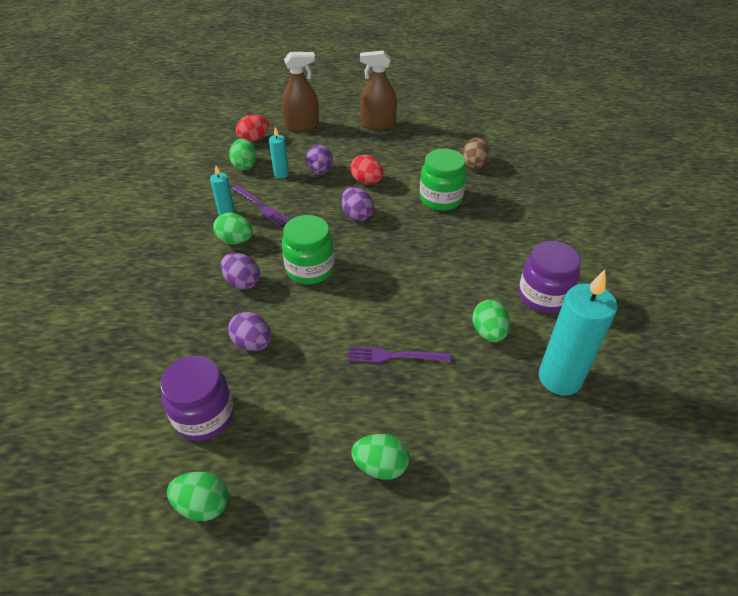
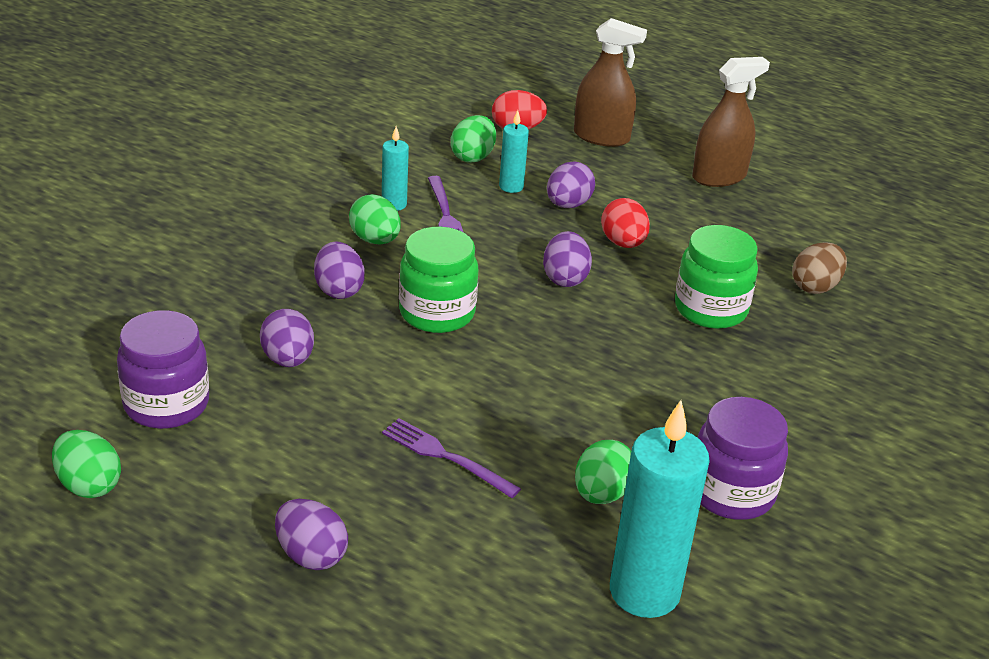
camera: 30 degrees right, 10 degrees down
(378, 124) = (719, 177): brown spray bottle -> brown spray bottle turned 120 degrees clockwise
(380, 466) = (311, 555): green egg -> purple egg

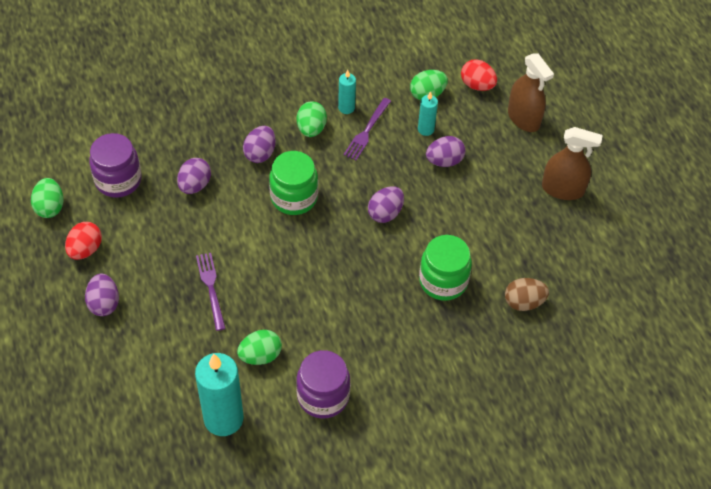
camera: 40 degrees right, 20 degrees up
(623, 243) = (445, 207): red egg -> red egg (85, 249)

